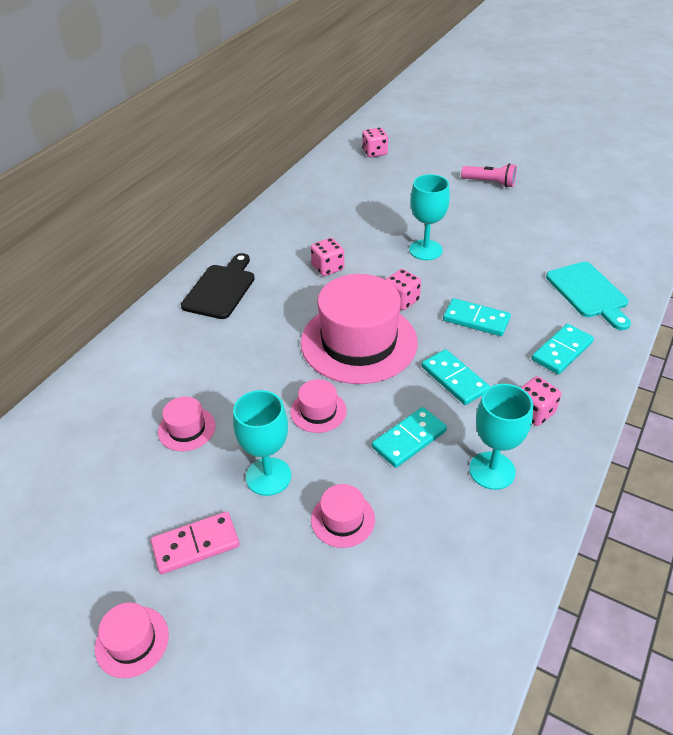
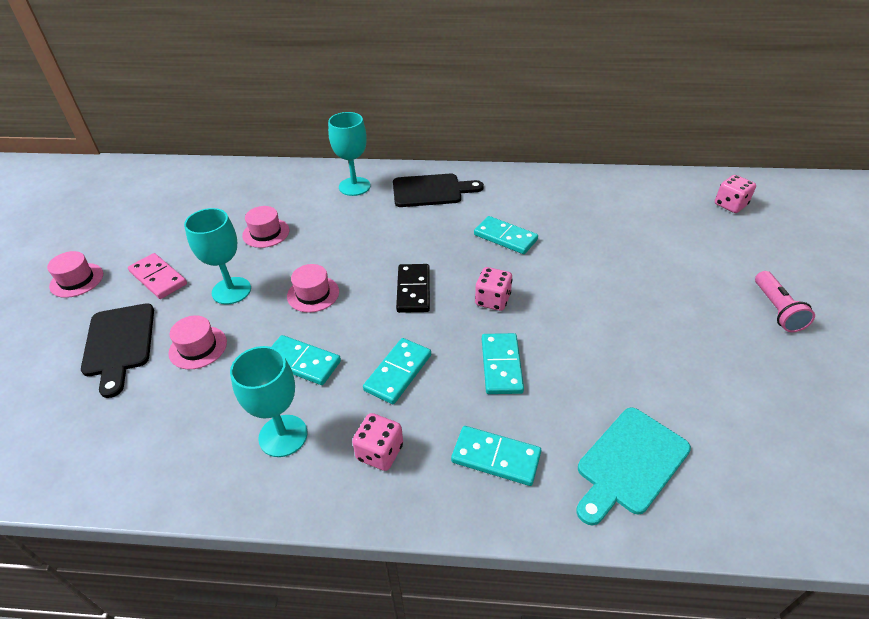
camera: 65 degrees right, 0 degrees up
(293, 596) = (119, 344): none -> black cutting board
(328, 268) = (505, 237): pink dice -> turquoise domino
(359, 342) = (413, 290): pink hat -> black domino
(425, 250) = (590, 293): turquoise goblet -> turquoise goblet (354, 186)

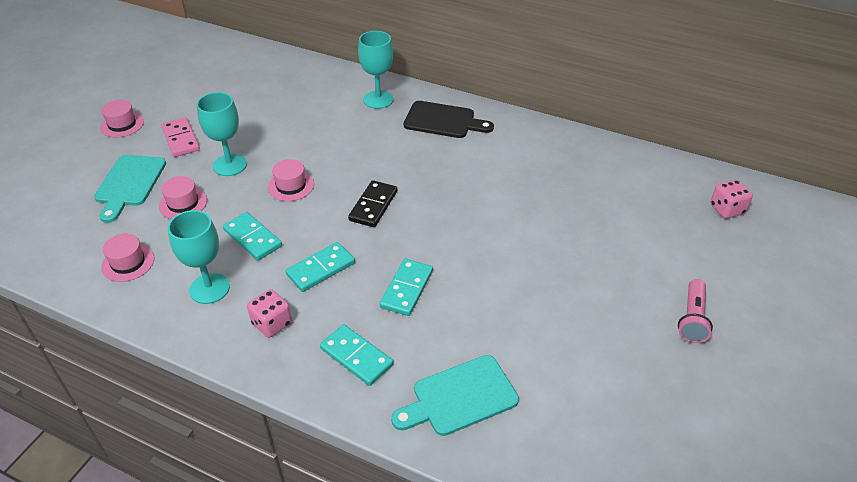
camera: 20 degrees right, 0 degrees up
(119, 344) = (129, 184): black cutting board -> turquoise cutting board
(266, 233) = (281, 123): pink hat -> pink hat (128, 262)
(492, 300) = (434, 233): pink dice -> none
(505, 237) = (482, 181): turquoise domino -> none

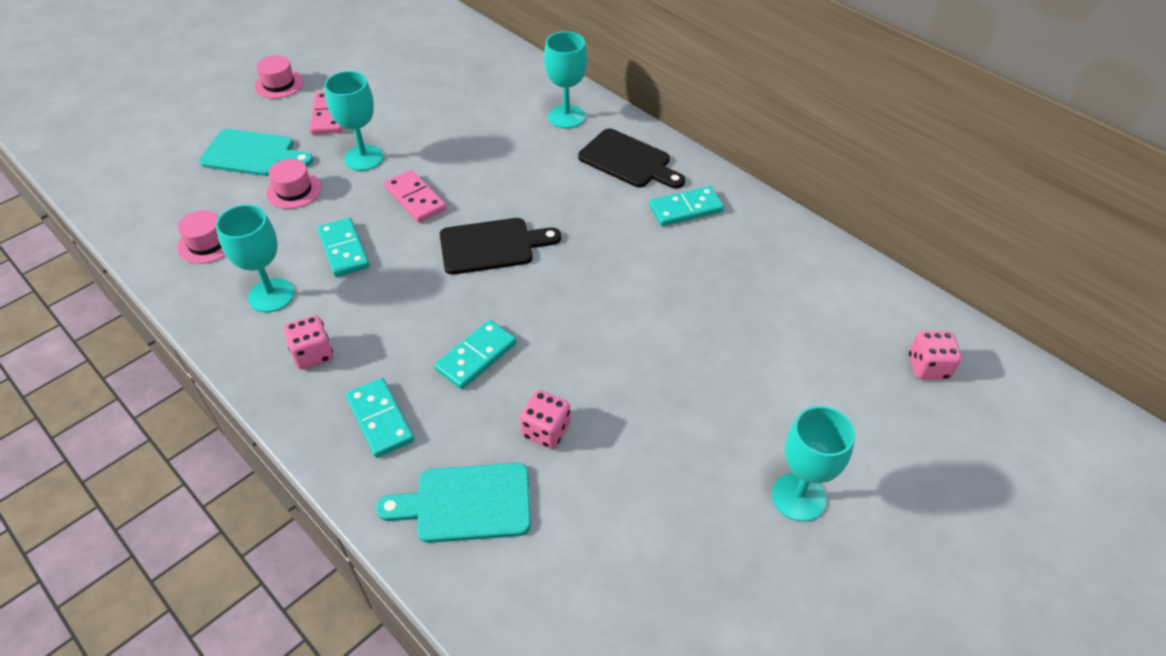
camera: 20 degrees right, 5 degrees up
(129, 184) = (252, 154): turquoise cutting board -> turquoise cutting board turned 105 degrees counterclockwise
(291, 186) = (415, 198): pink hat -> pink domino
(321, 269) = (396, 306): turquoise domino -> turquoise domino (686, 209)
(373, 206) = (492, 246): black domino -> black cutting board
(490, 327) = (546, 430): none -> pink dice
(692, 319) = (798, 497): pink flashlight -> turquoise goblet

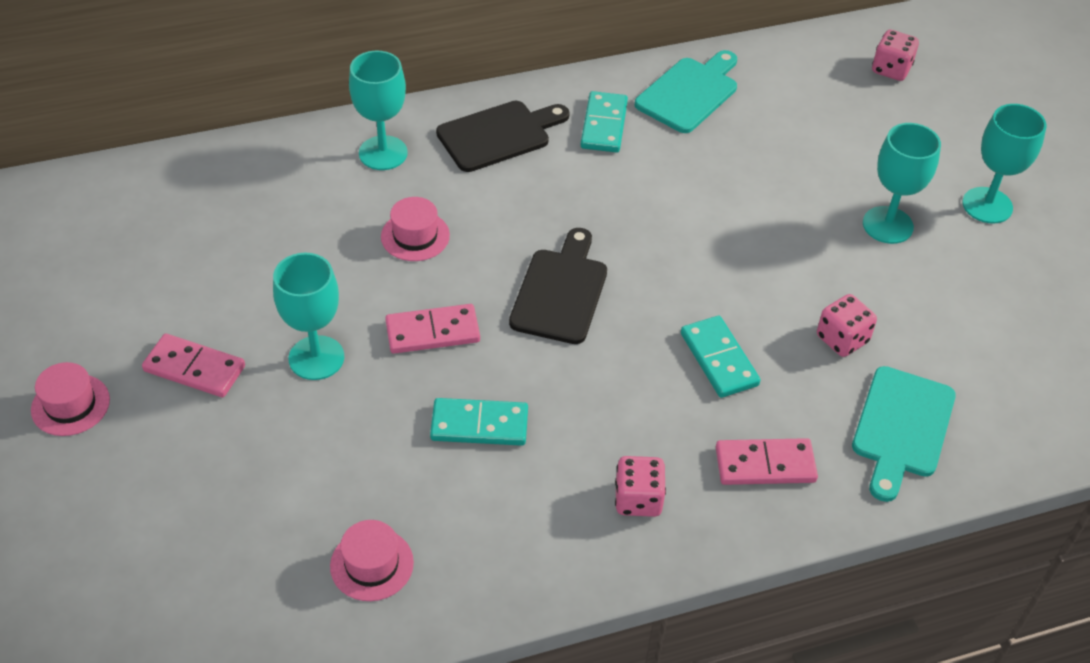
camera: 65 degrees left, 0 degrees up
(252, 154) = (215, 473): turquoise cutting board -> turquoise cutting board (689, 93)
(271, 295) = (516, 517): turquoise goblet -> turquoise goblet (887, 225)
(294, 190) = (329, 446): pink hat -> pink hat (415, 236)
(380, 419) = (765, 464): turquoise domino -> pink domino

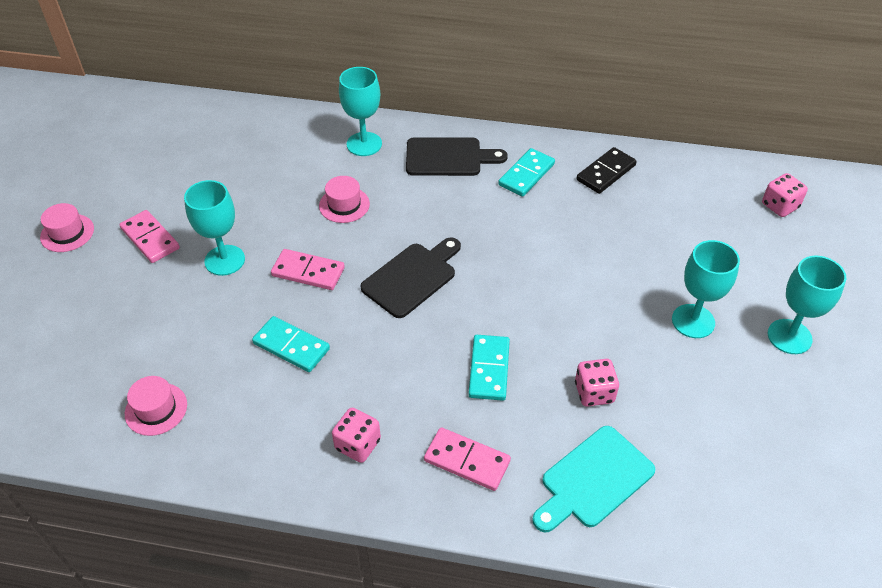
camera: 30 degrees right, 0 degrees up
(689, 93) = (606, 172): turquoise cutting board -> black domino

